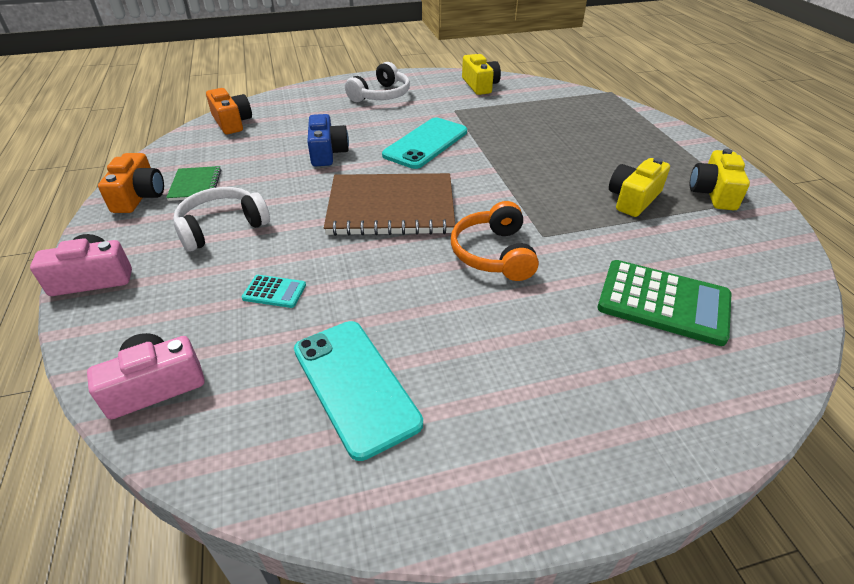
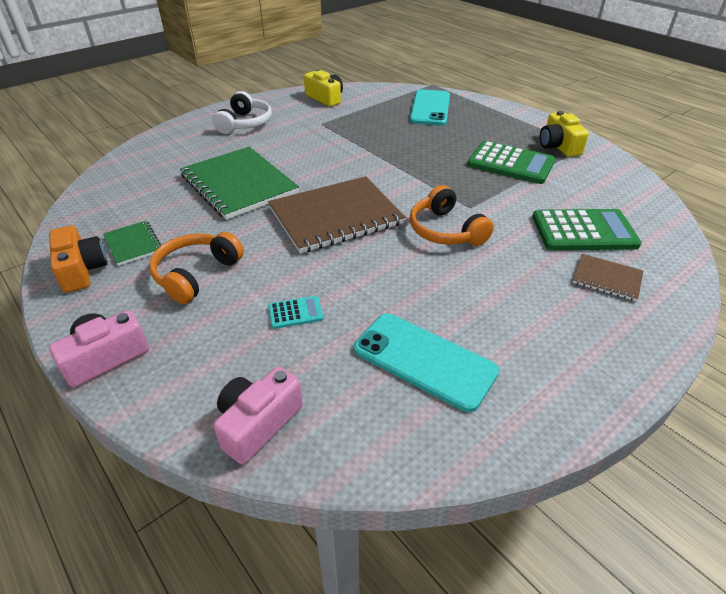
camera: 25 degrees left, 0 degrees up
(222, 227) = (196, 274): white headphones -> orange headphones
(232, 122) = (117, 178): orange camera -> none
(327, 153) = (239, 184): blue camera -> green notebook
(426, 143) = (320, 157): turquoise phone -> turquoise phone (430, 108)
(633, 199) = (510, 163): yellow camera -> green calculator
(646, 369) = (607, 278): none -> brown notebook

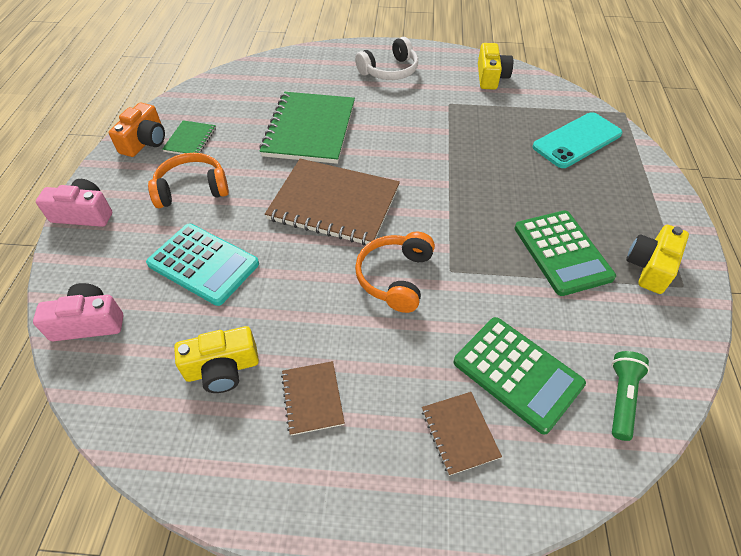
camera: 45 degrees right, 10 degrees up
(295, 313) = (203, 264): turquoise calculator -> turquoise calculator, size x2.12
(424, 360) = (222, 368): turquoise phone -> yellow camera
(509, 327) = (312, 398): none -> brown notebook
(639, 208) = (621, 398): none -> green flashlight

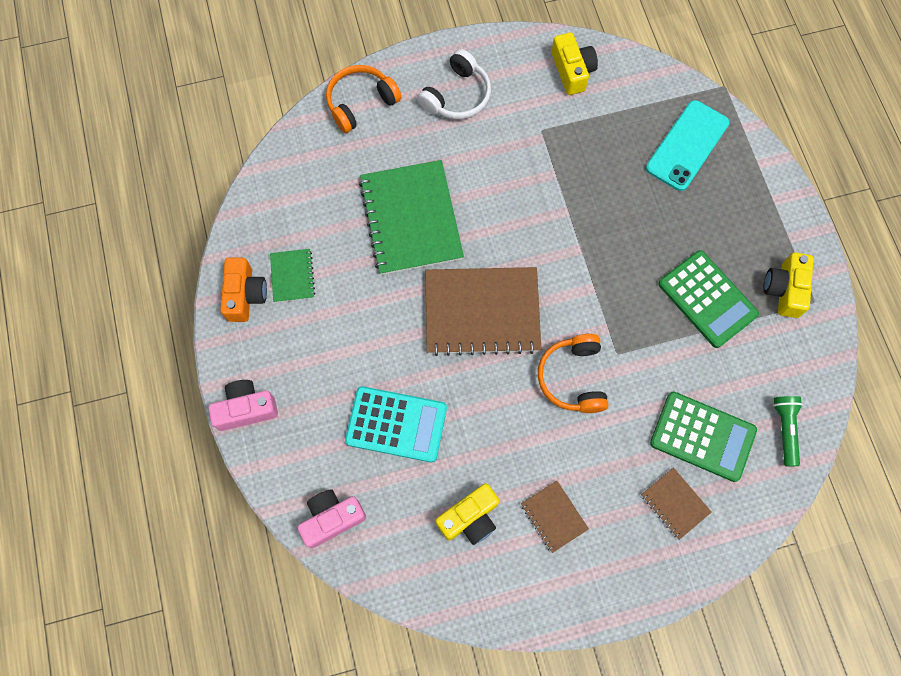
camera: 20 degrees left, 20 degrees up
(192, 189) = (334, 341): orange headphones -> orange headphones (360, 103)

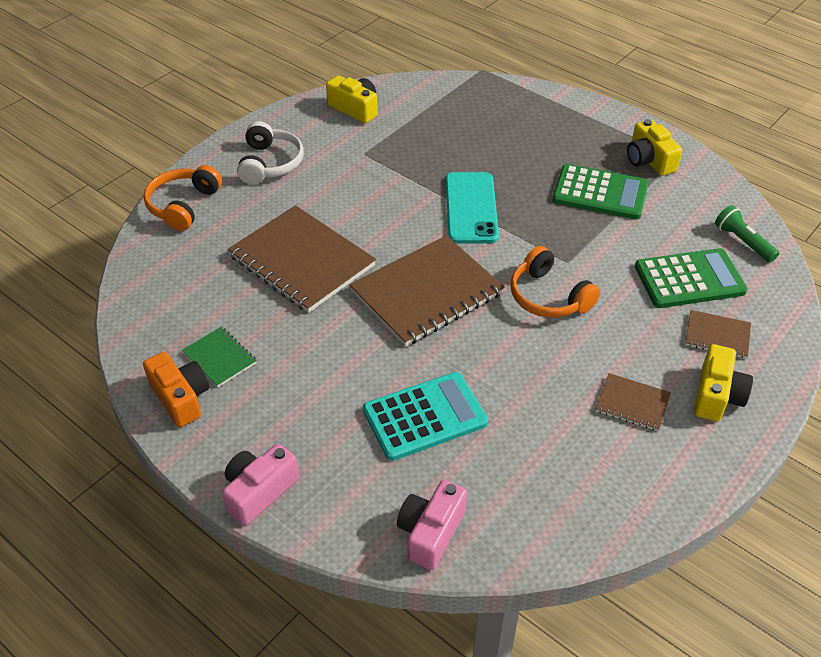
camera: 35 degrees left, 25 degrees down
(411, 219) = (301, 261): green notebook -> brown notebook
(470, 518) = (561, 449): yellow camera -> yellow camera (716, 395)
(687, 145) = (489, 112): turquoise phone -> turquoise phone (471, 208)

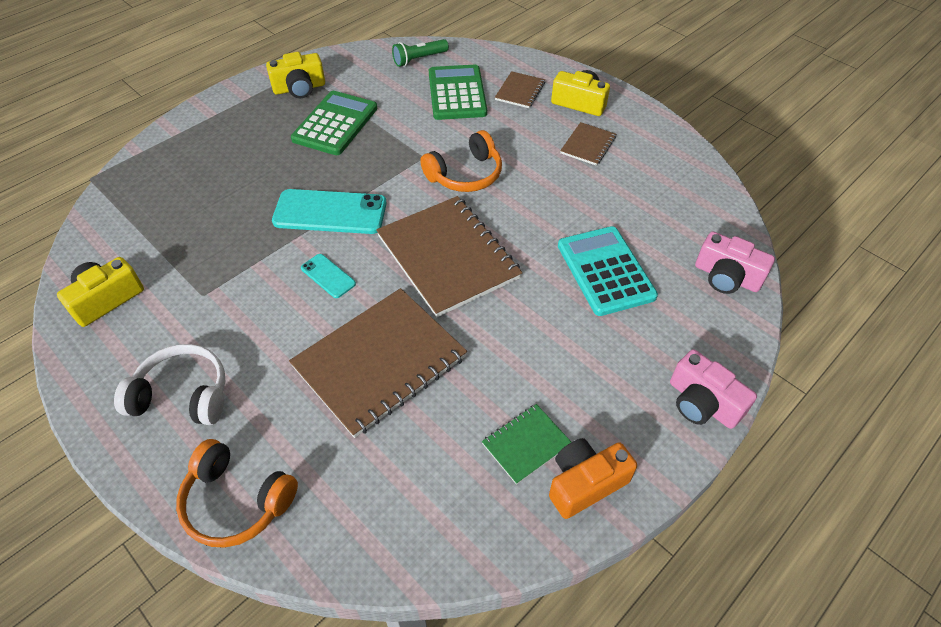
camera: 85 degrees left, 5 degrees up
(392, 218) = (328, 276): none -> turquoise phone

